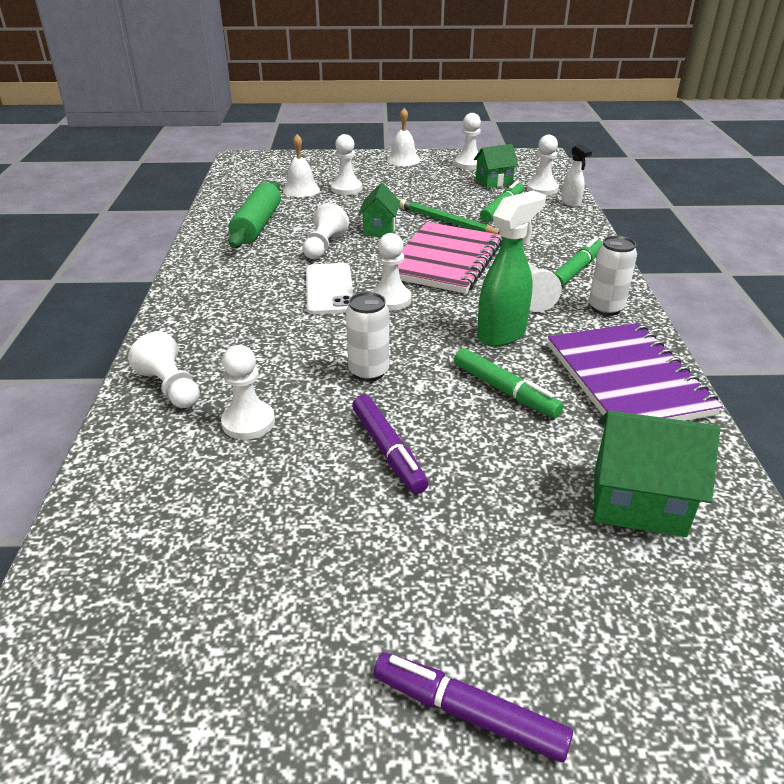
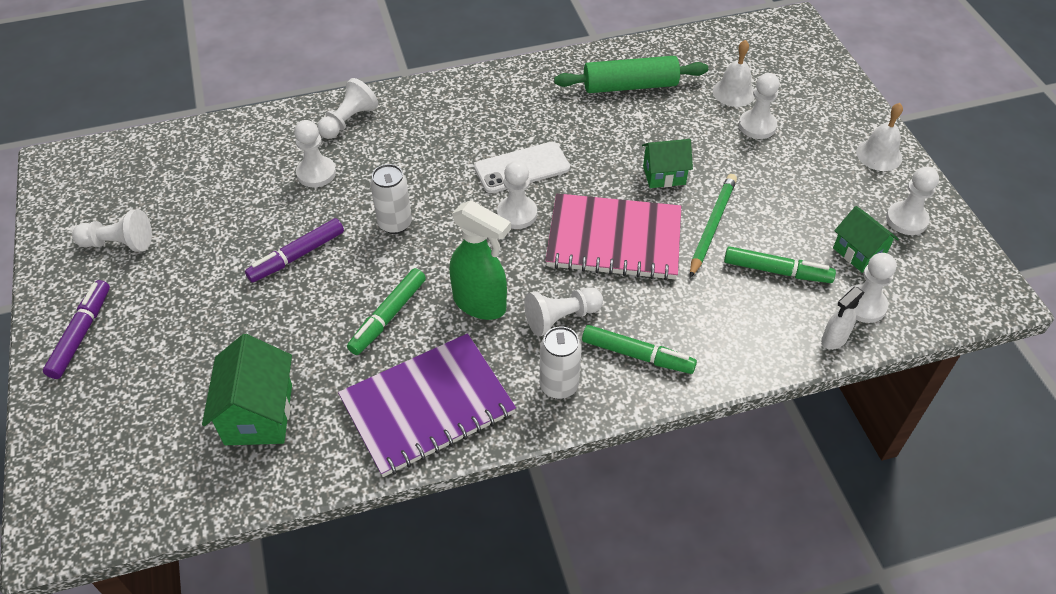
camera: 75 degrees right, 15 degrees up
(324, 246) = (605, 143): white pawn -> white pawn (119, 243)

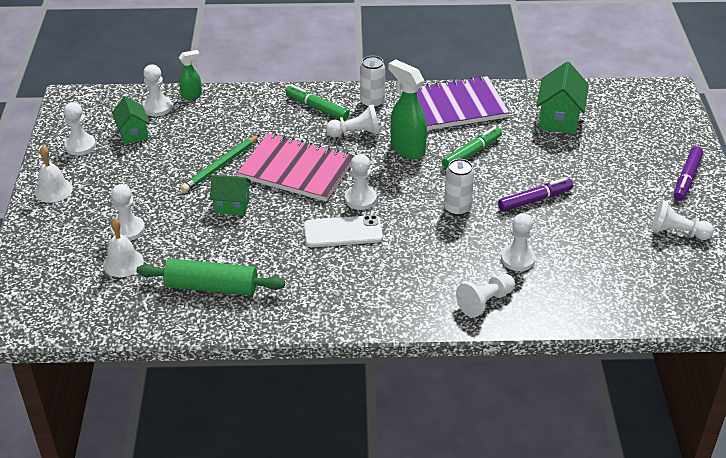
camera: 165 degrees left, 10 degrees down
(776, 271) = (197, 133): green marker -> none
(833, 340) = (192, 95): white spray bottle -> green spray bottle

